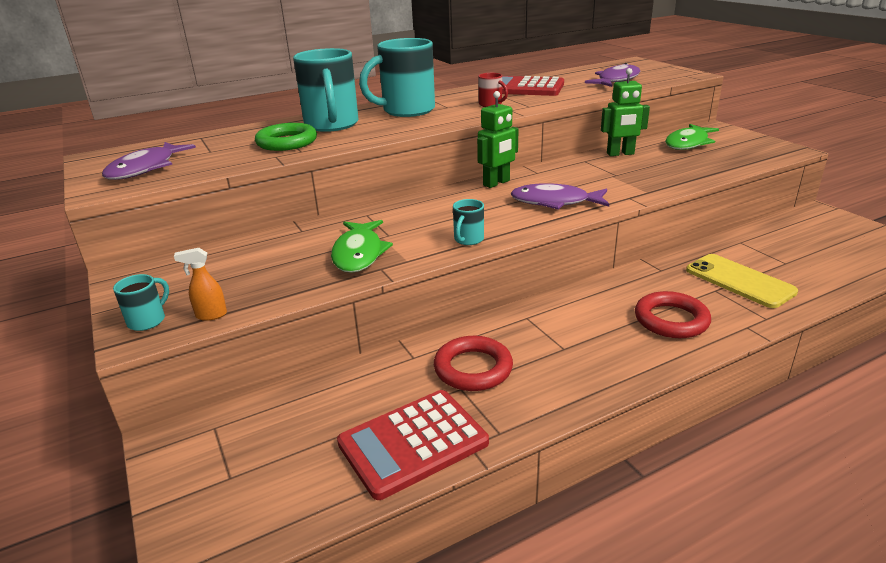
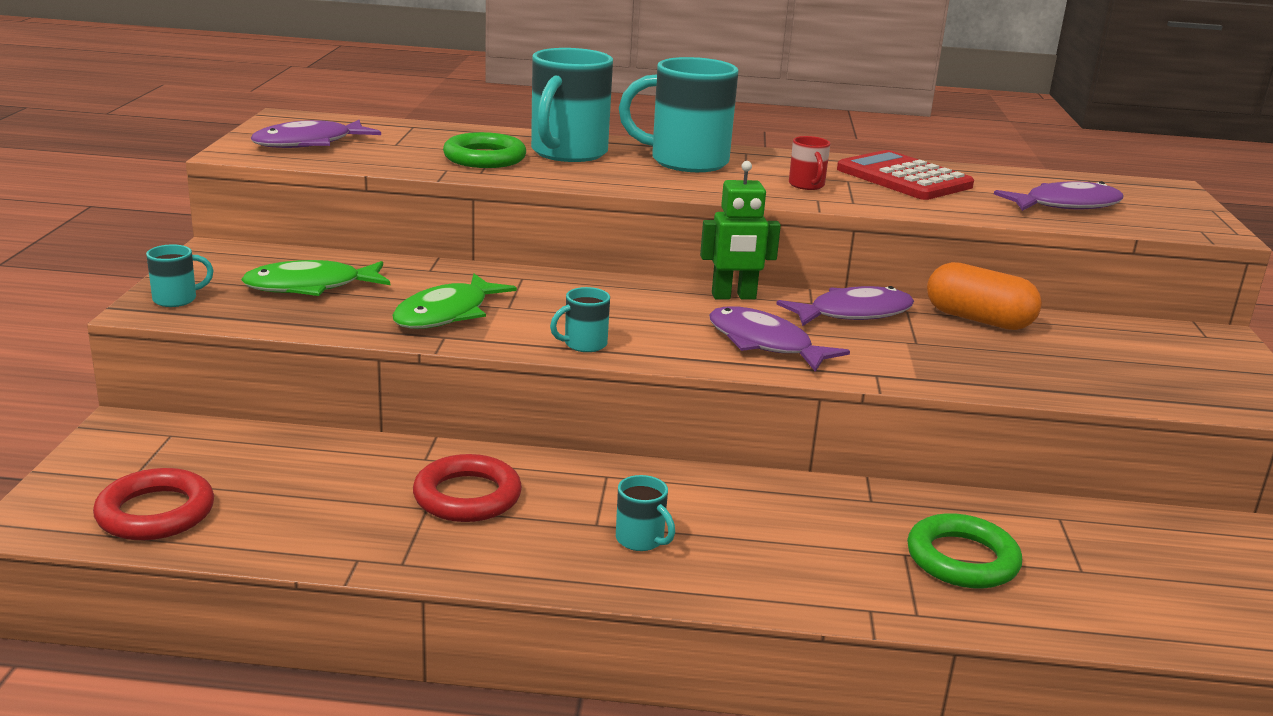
camera: 30 degrees right, 5 degrees down
(211, 315) = (230, 316): orange spray bottle -> none
(413, 443) = (311, 530): red calculator -> none
(565, 171) = (853, 313): none -> purple fish
(599, 346) = (641, 540): none -> turquoise mug
(620, 154) = (978, 320): green robot -> orange capsule
(671, 320) = (779, 556): red ring -> red ring (156, 513)
(688, 143) = (1119, 341): green fish -> green fish (310, 287)
(739, 281) = (962, 559): yellow phone -> green ring

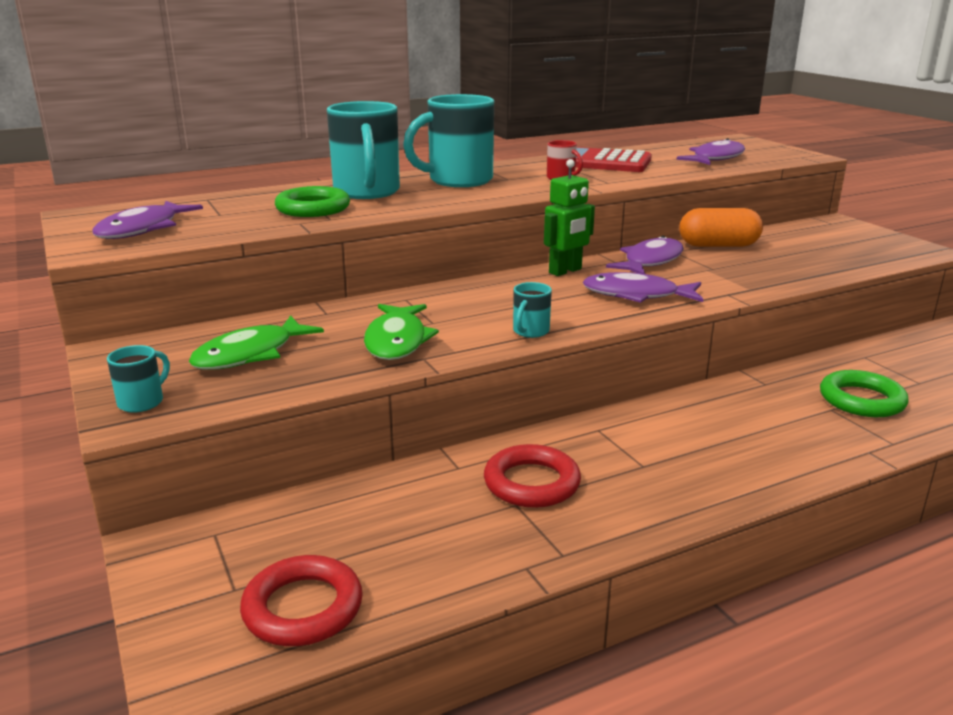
camera: 30 degrees left, 0 degrees up
(641, 540) = (686, 464): turquoise mug -> none

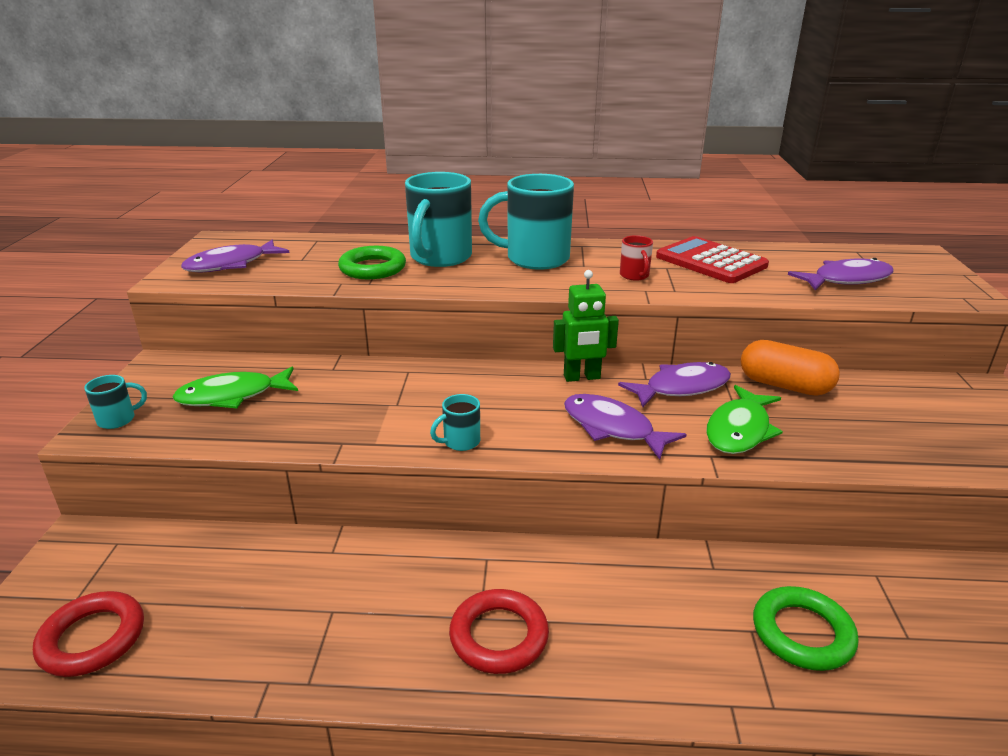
camera: 30 degrees right, 5 degrees up
(397, 341) = (345, 417): green fish -> green fish (739, 430)
(531, 483) = (367, 594): red ring -> red ring (499, 636)

